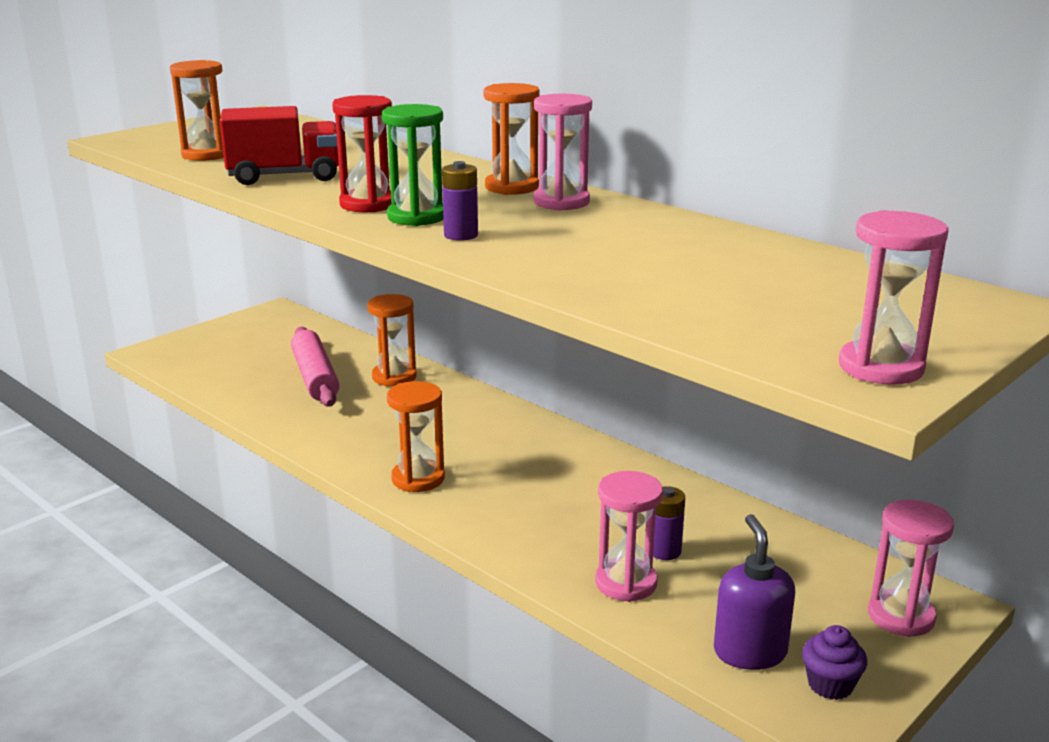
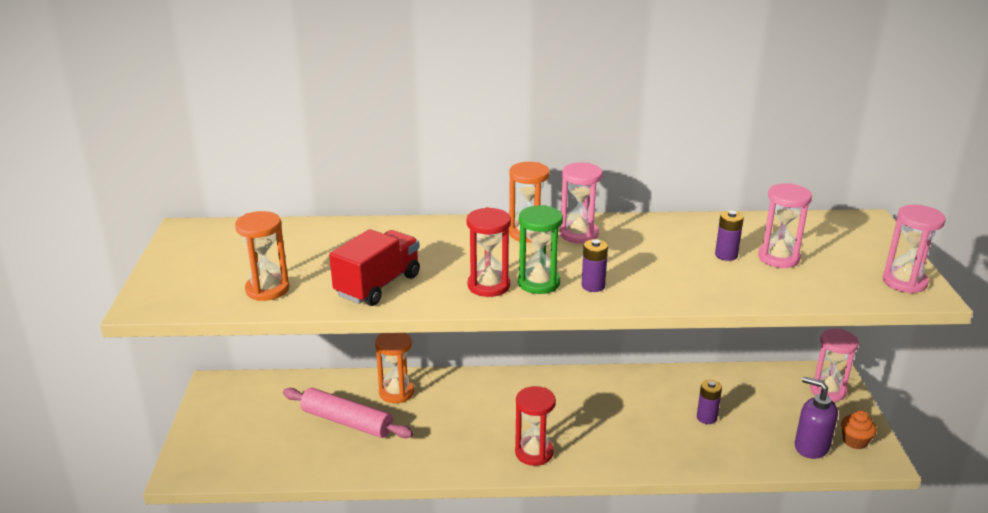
camera: 45 degrees left, 5 degrees up
(418, 479) = (534, 453): orange hourglass -> red hourglass
(626, 583) = (720, 446): pink hourglass -> pink hourglass (778, 258)
(684, 264) = (726, 255): none -> purple battery
(830, 685) = (855, 441): purple cupcake -> orange cupcake

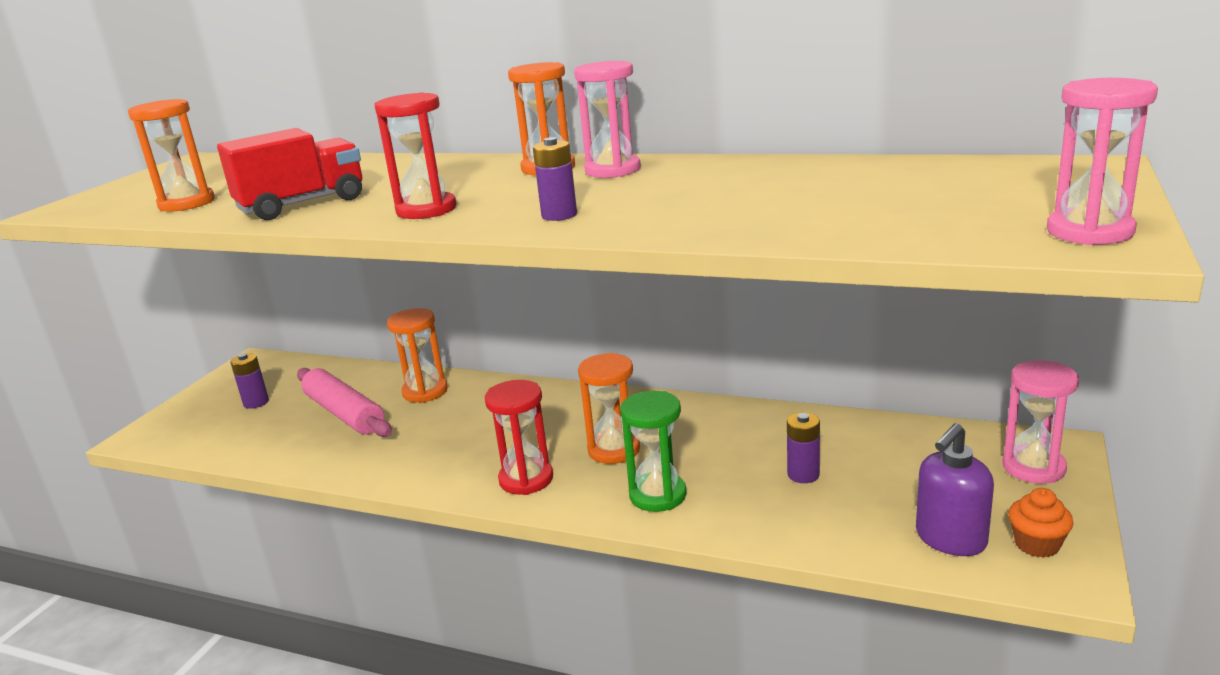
camera: 25 degrees right, 5 degrees down
(539, 283) = (492, 210): green hourglass -> green hourglass (657, 495)
(576, 419) = (614, 450): none -> orange hourglass
(726, 255) = (799, 193): purple battery -> purple battery (256, 402)
(778, 258) = (883, 198): pink hourglass -> none
(811, 446) = (950, 539): purple soap dispenser -> purple soap dispenser turned 105 degrees counterclockwise

